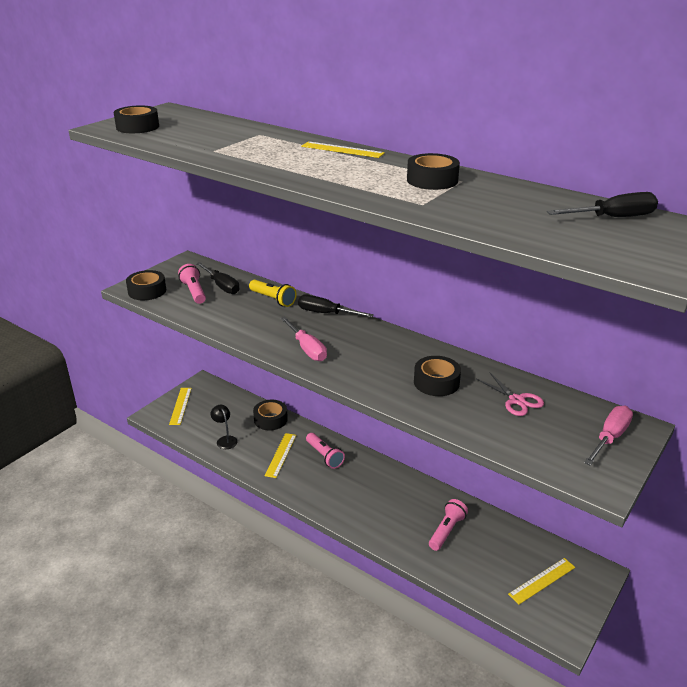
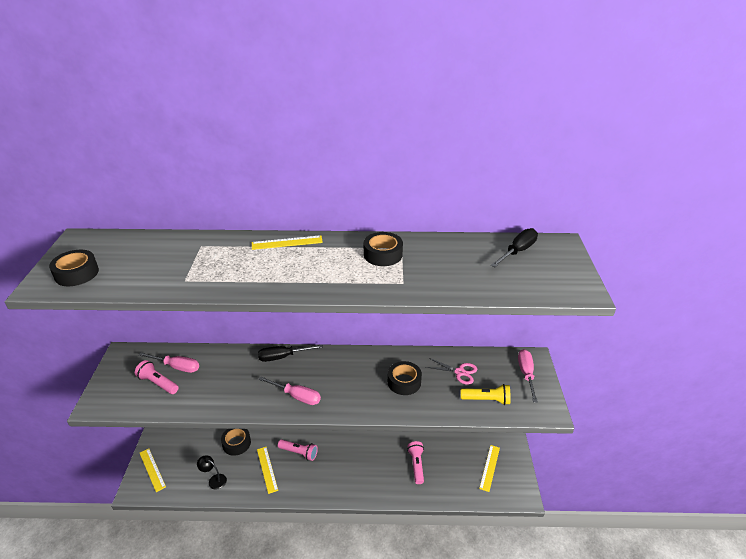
camera: 35 degrees left, 5 degrees up
(147, 291) = (114, 401): black tape -> none
(222, 286) = (177, 367): black screwdriver -> pink screwdriver
(273, 299) = (231, 362): yellow flashlight -> yellow flashlight (486, 400)

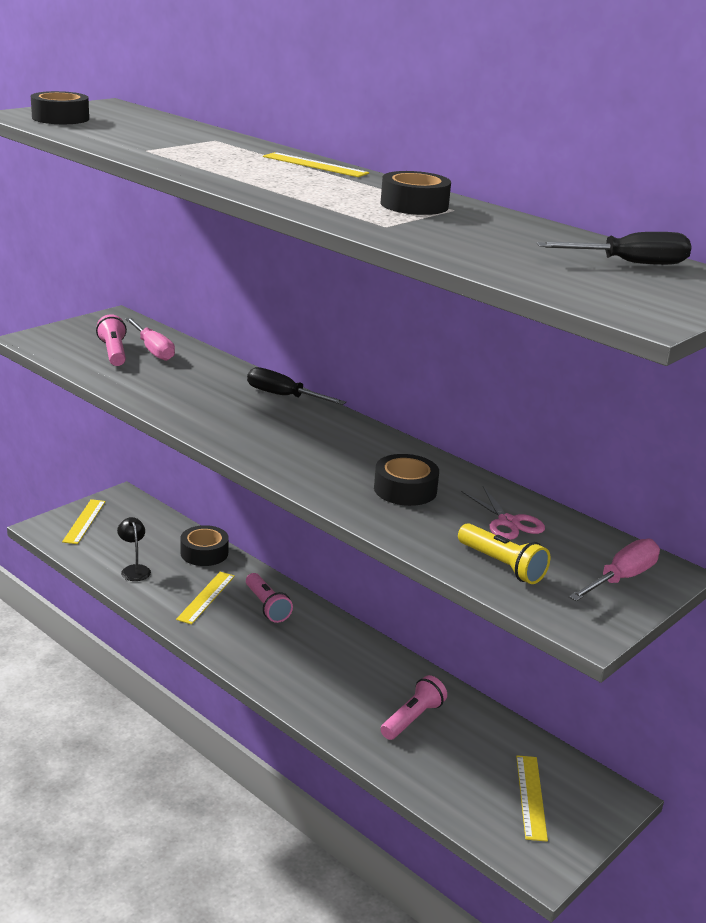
camera: 40 degrees right, 10 degrees down
(297, 396) = (243, 432): pink screwdriver -> none
(489, 467) = (530, 797): yellow ruler -> yellow ruler turned 60 degrees counterclockwise

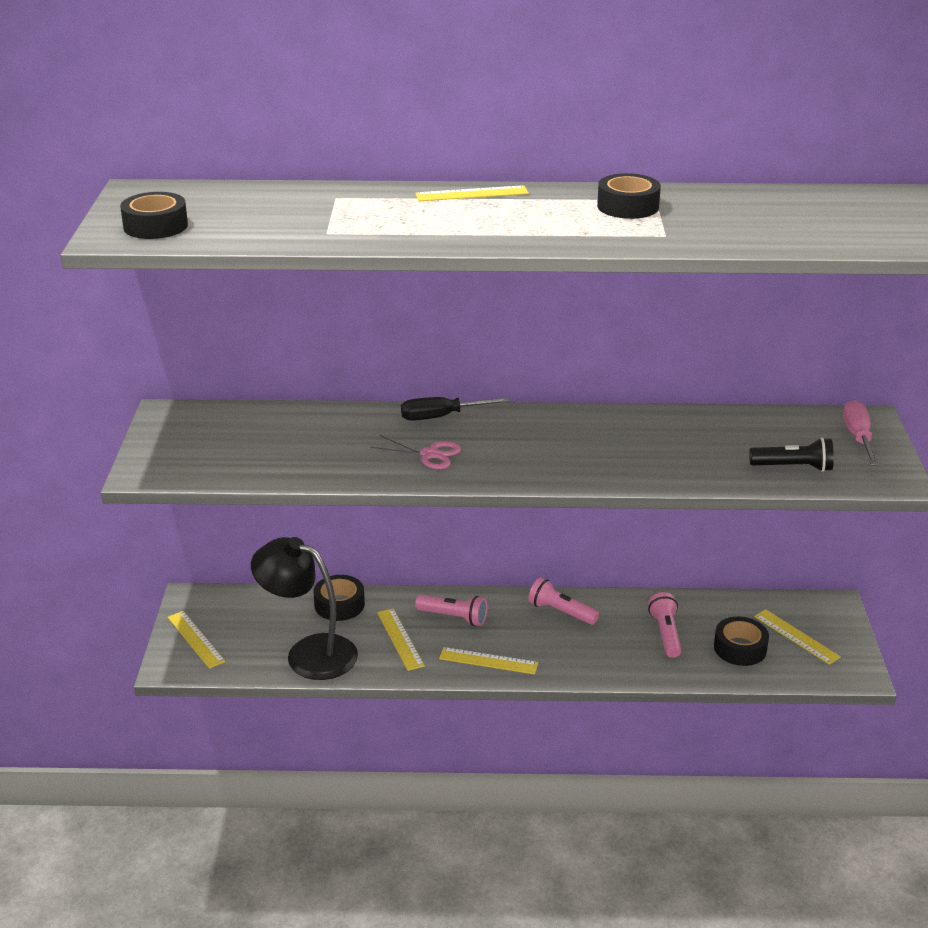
camera: 40 degrees left, 5 degrees up
(114, 352) = (238, 448): pink flashlight -> pink flashlight (561, 612)
(134, 569) = (309, 653): black lamp -> black lamp, size x2.23
(153, 350) = (264, 428): pink screwdriver -> none
(241, 649) = (488, 661): none -> yellow ruler
(405, 489) = (653, 446): black tape -> black tape (740, 648)
(502, 565) = (793, 467): yellow flashlight -> black flashlight
(508, 522) = (745, 435): pink scissors -> pink scissors (429, 454)
(630, 263) = (840, 203): black screwdriver -> none

